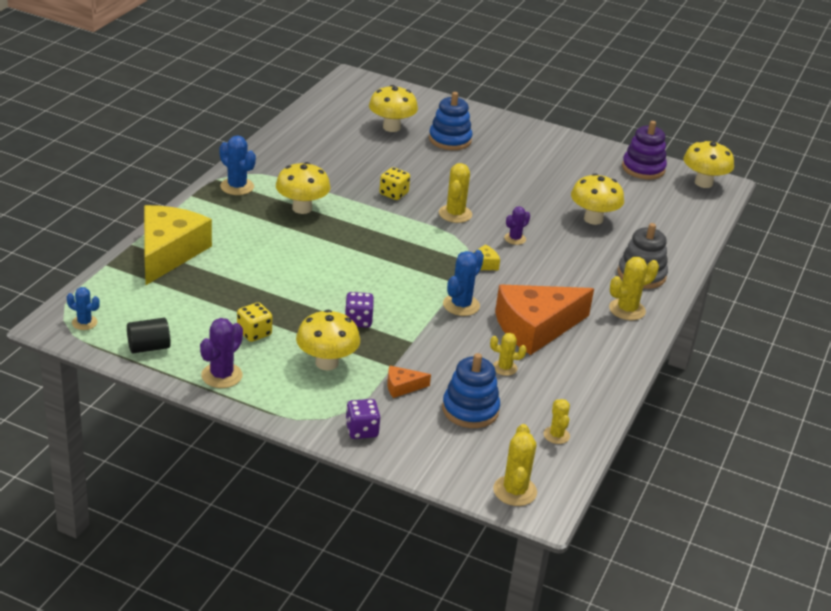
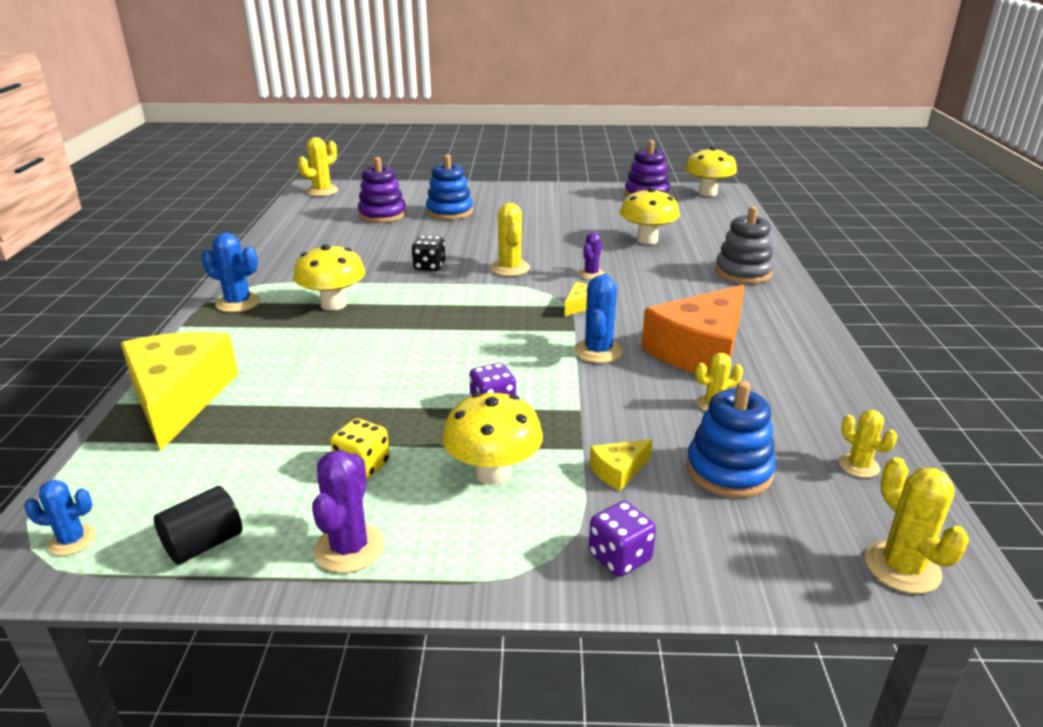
camera: 20 degrees left, 5 degrees down
(391, 127) = (382, 215): yellow mushroom -> purple stacking toy
(393, 194) = (429, 267): yellow dice -> black dice
(402, 387) = (618, 471): orange cheese -> yellow cheese
(627, 310) = (767, 306): yellow cactus -> yellow cactus (322, 191)

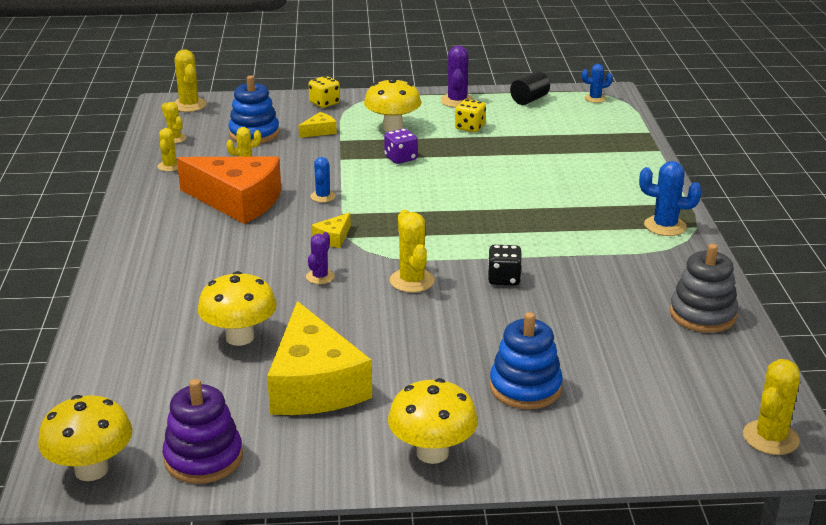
camera: 175 degrees right, 0 degrees up
(179, 398) = (620, 154): yellow cheese -> yellow cheese (314, 384)
(333, 304) = (573, 228): yellow mushroom -> yellow mushroom (432, 453)
(382, 215) = (622, 375): purple stacking toy -> none
(598, 351) = (323, 196): blue cactus -> blue cactus, size x0.64
(620, 557) = (324, 103): purple dice -> yellow dice
(700, 350) = (238, 201): orange cheese -> orange cheese turned 75 degrees clockwise
(743, 272) = (147, 287): grey stacking toy -> grey stacking toy (702, 315)
(823, 407) = (170, 166): none -> yellow cactus

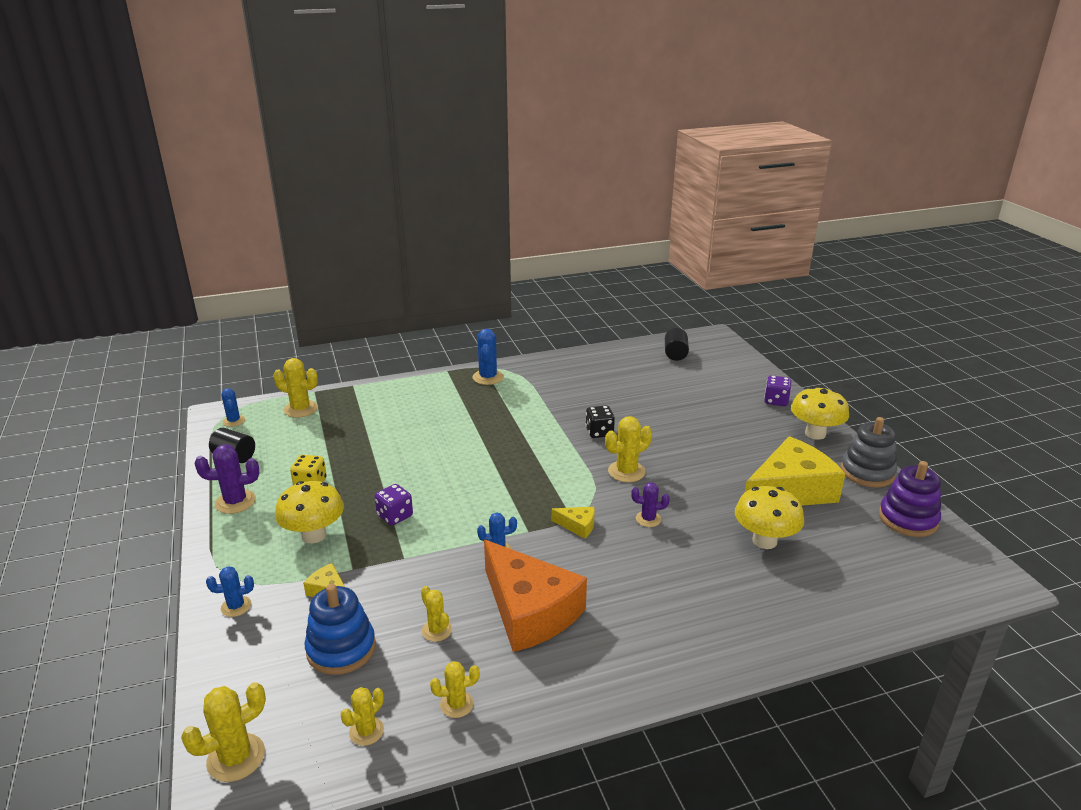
camera: 105 degrees left, 0 degrees up
(91, 470) = (971, 568): yellow mushroom -> none
(238, 201) = (529, 611): orange cheese -> orange cheese turned 135 degrees clockwise
(324, 103) = (236, 606): yellow dice -> blue cactus
(525, 388) = (725, 411): blue stacking toy -> none
(540, 446) = (776, 401): none -> purple dice
(702, 315) = (601, 361): grey stacking toy -> grey stacking toy (867, 472)
(723, 388) = (675, 354): none -> black cylinder
(770, 438) = (710, 342): yellow cactus -> yellow cactus (300, 409)

